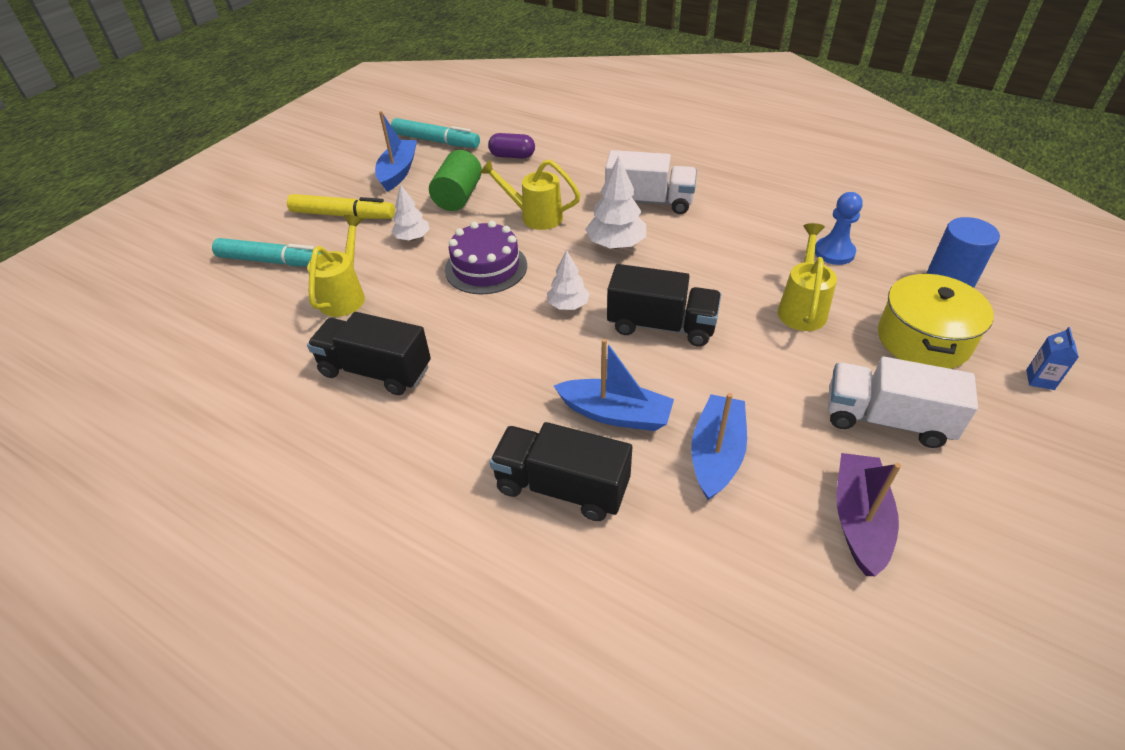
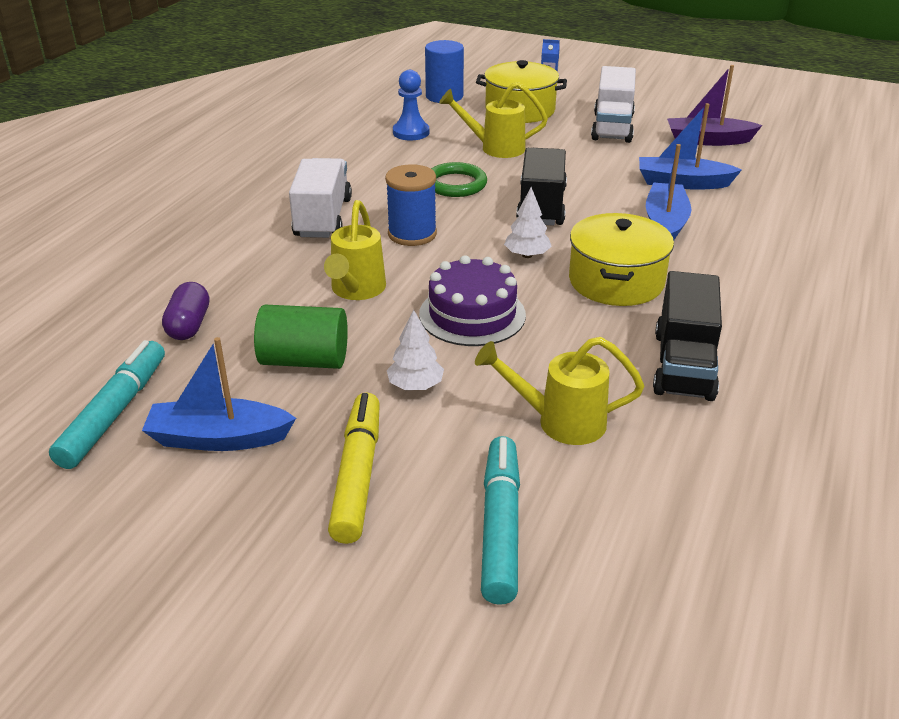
camera: 100 degrees left, 10 degrees down
(511, 354) = (616, 281): none -> yellow pot
(562, 487) = (758, 242): black truck -> none
(616, 244) = (412, 234): white tree -> blue spool
(711, 274) = (455, 184): none -> green ring

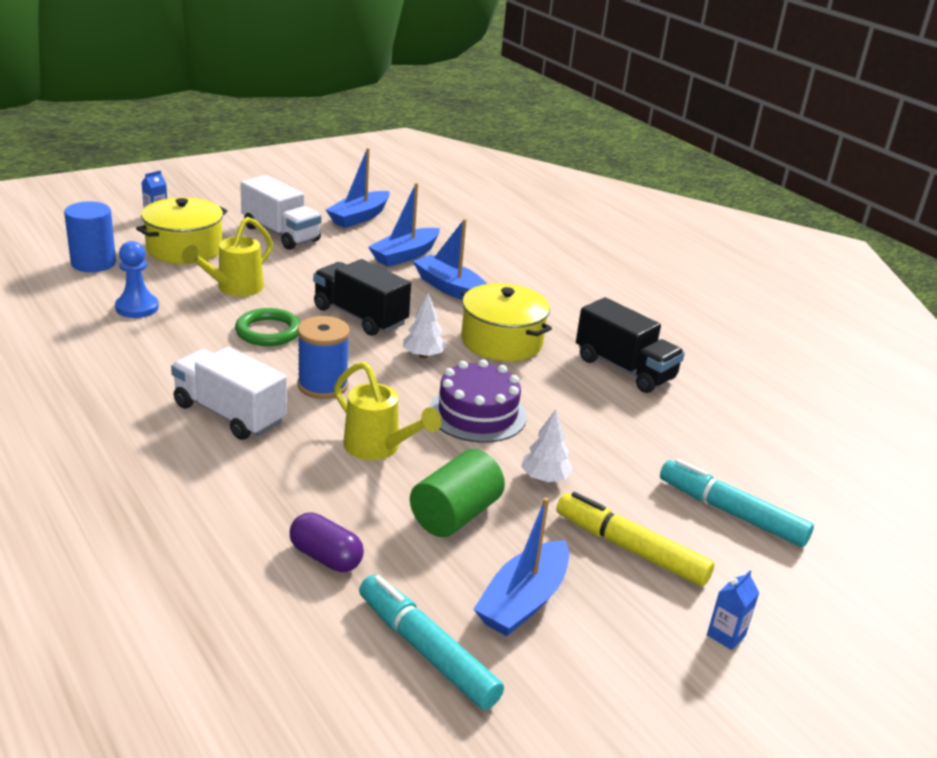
camera: 60 degrees left, 5 degrees down
(277, 585) = (726, 635): none -> blue carton
(559, 422) = (642, 440): yellow watering can -> none
(708, 140) = (359, 217): purple boat -> blue boat

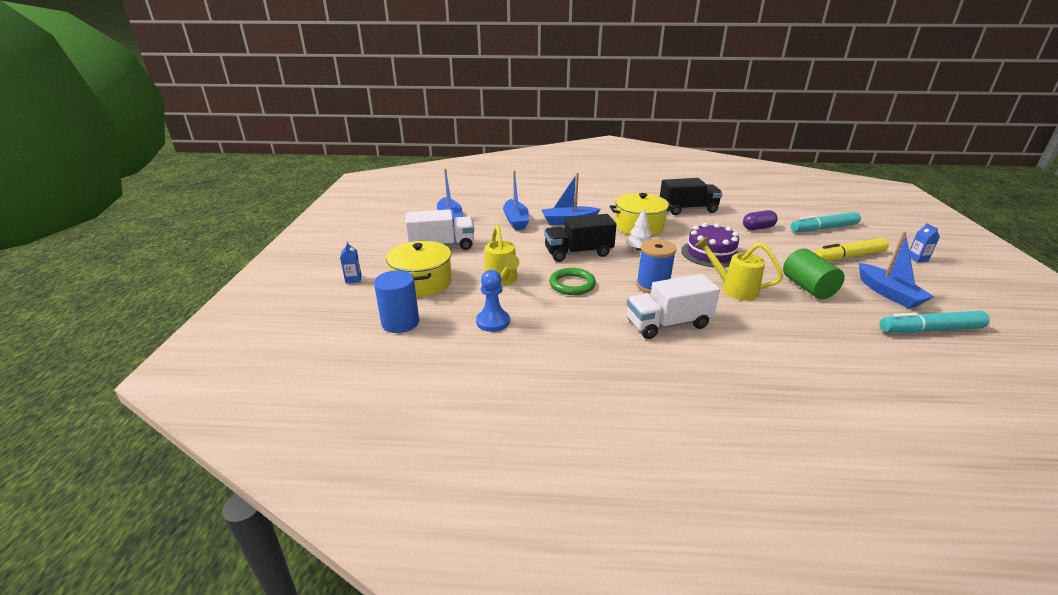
camera: 50 degrees left, 0 degrees up
(326, 557) = (840, 335): purple capsule -> purple capsule (758, 228)
(379, 448) = (733, 289): yellow watering can -> yellow watering can turned 135 degrees counterclockwise
(545, 478) = (780, 256): white tree -> none

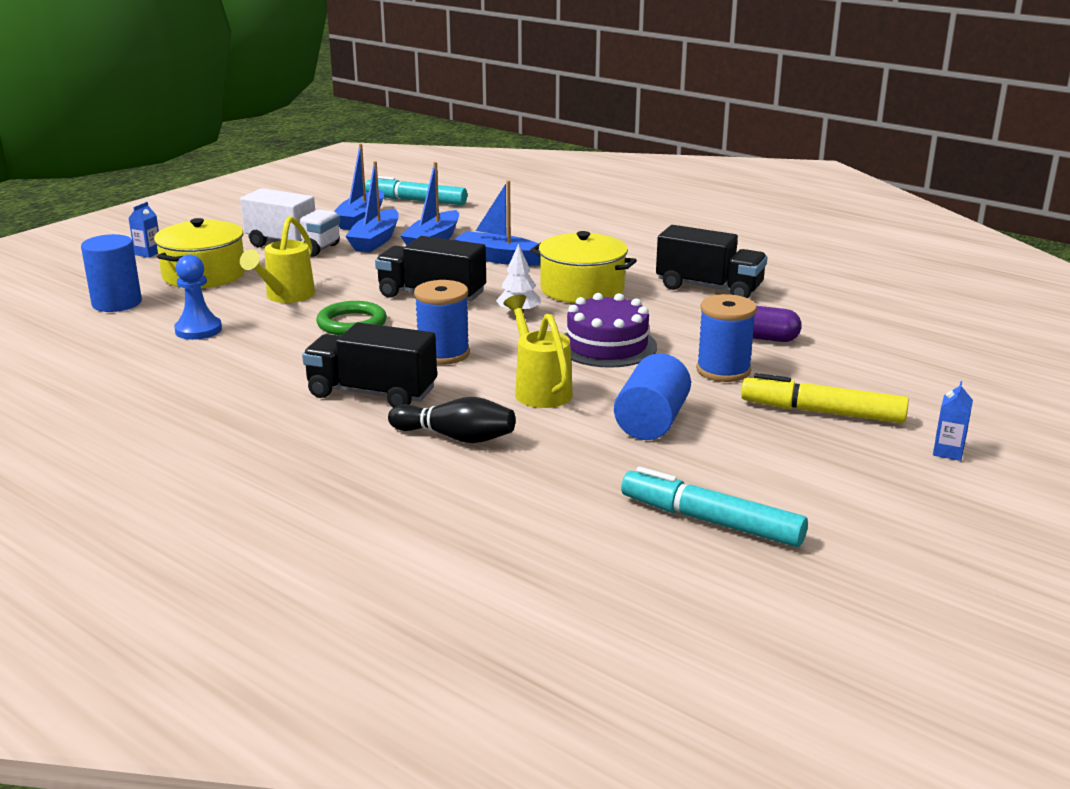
camera: 35 degrees right, 5 degrees down
(668, 324) = (372, 393): white truck -> black truck
(756, 333) = (456, 437): none -> black bowling pin
(777, 250) = (723, 370): none -> blue spool
(808, 287) = (651, 422): green cylinder -> blue cylinder
(823, 228) = (883, 369): turquoise marker -> turquoise marker (416, 201)
(888, 293) = (763, 468): blue boat -> blue boat (375, 240)

